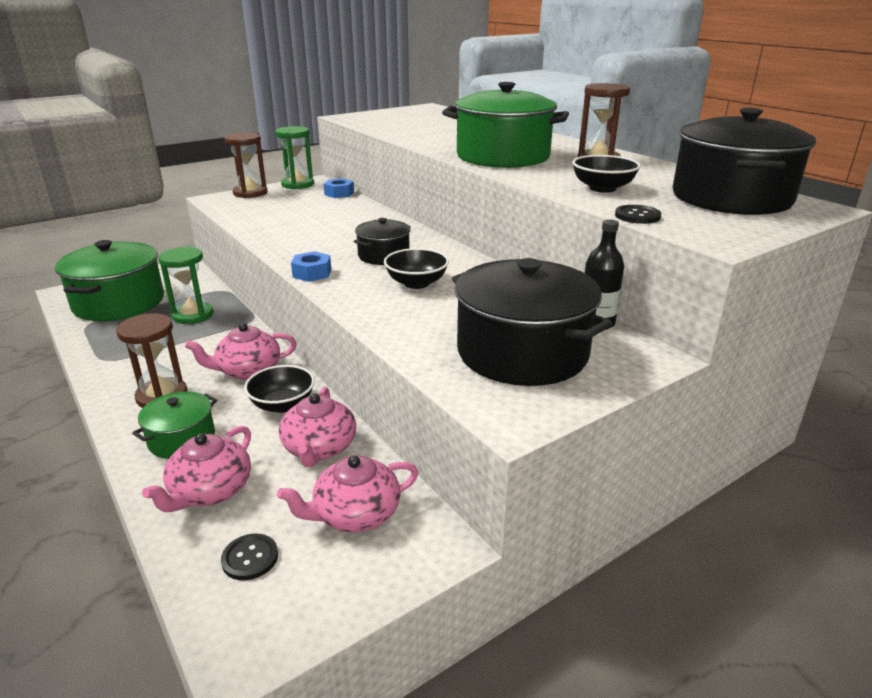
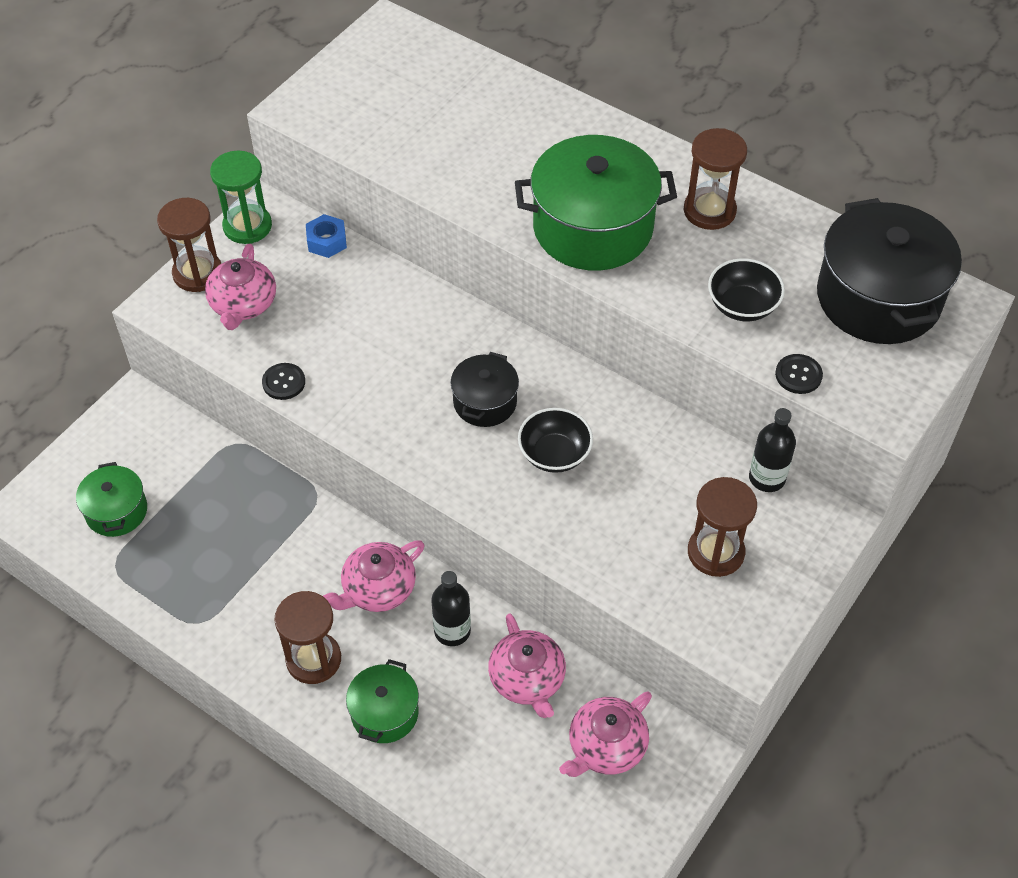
camera: 20 degrees left, 25 degrees up
(119, 303) = (116, 511): green pot -> green pot, size x0.53
(193, 315) = (235, 508): green hourglass -> none
(210, 491) = (460, 765): pink teapot -> pink teapot (243, 304)
(250, 558) = (546, 822): black button -> black button (284, 382)
(282, 404) = (452, 631): black bowl -> black bottle
(312, 273) = (426, 467): blue nut -> none
(522, 352) = (715, 552): black pot -> brown hourglass

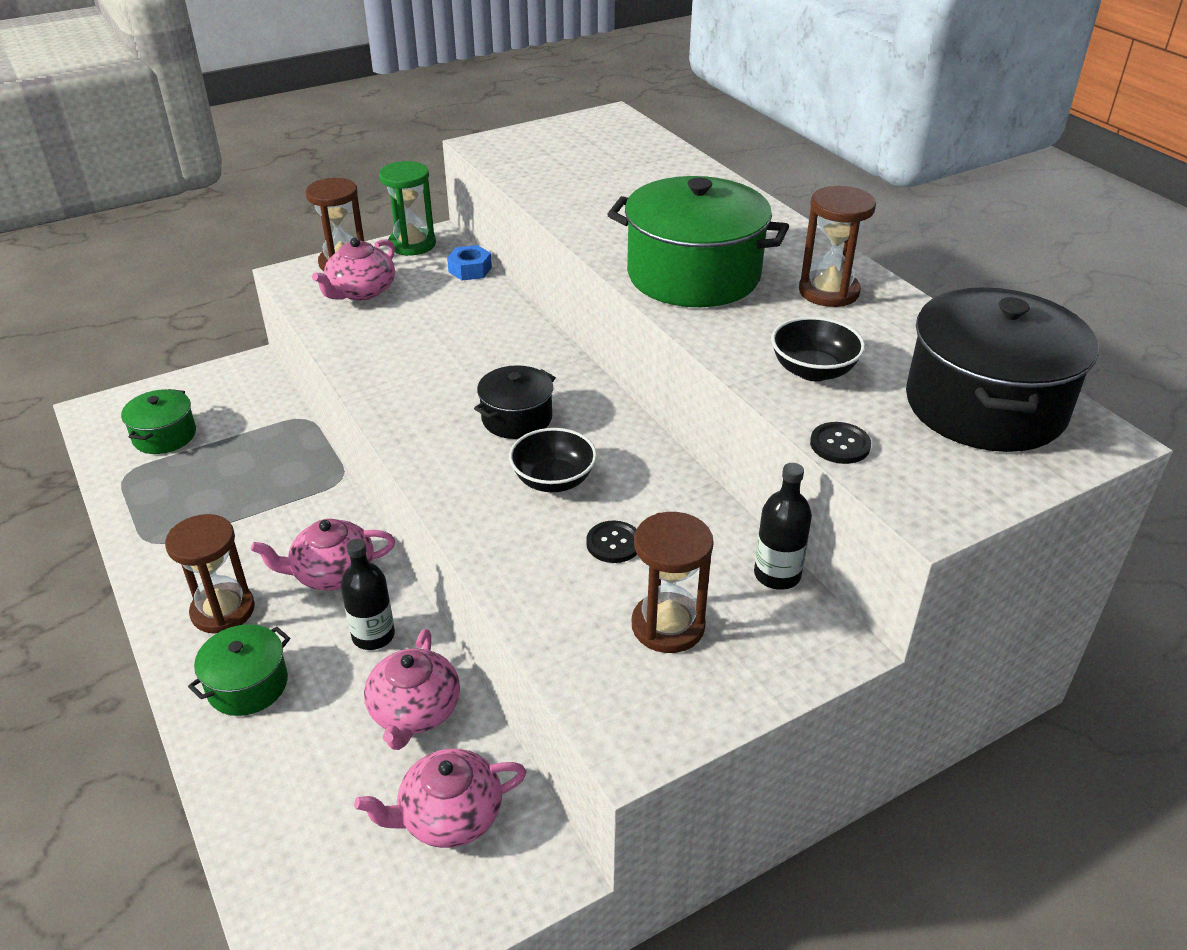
camera: 25 degrees right, 15 degrees down
(284, 382) = (345, 351): black button -> black button (613, 543)

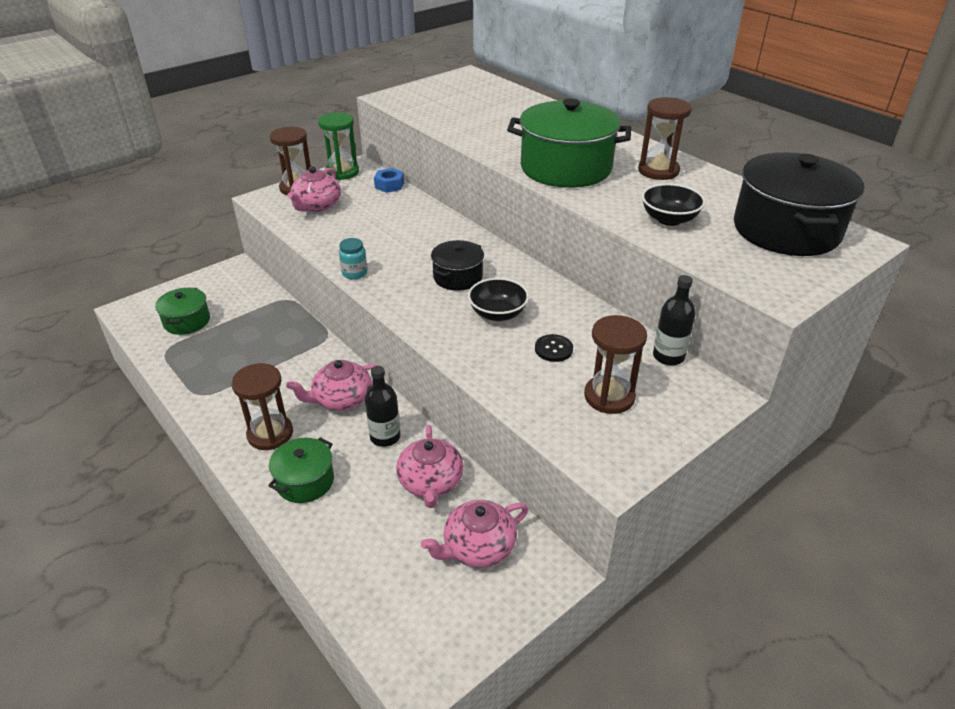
camera: 10 degrees left, 0 degrees up
(377, 397) = (354, 273): none -> turquoise jar
(840, 445) = (705, 262): black button -> none

